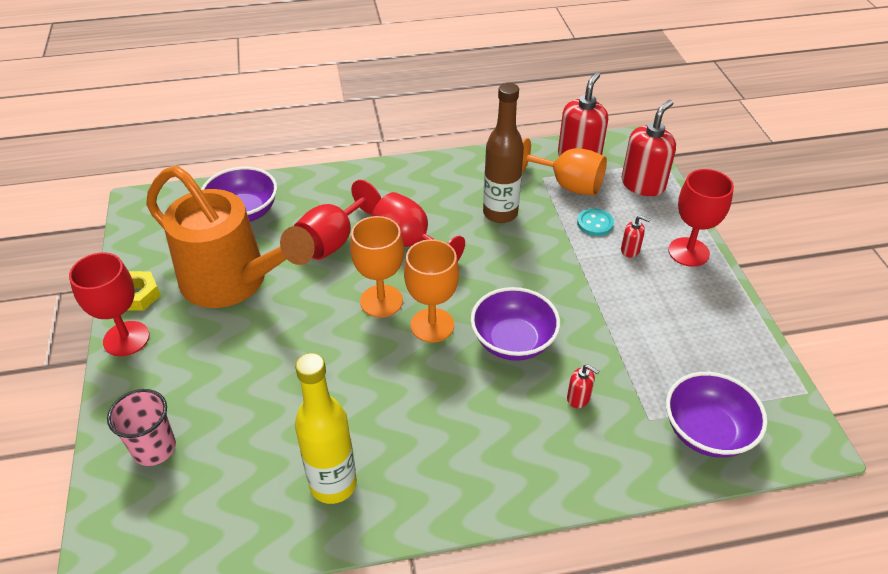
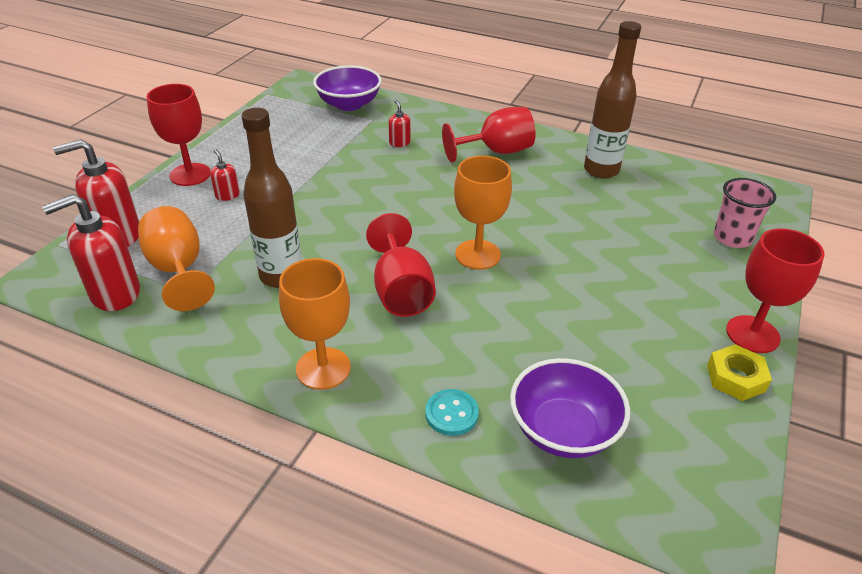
camera: 145 degrees left, 5 degrees down
(233, 282) = (616, 340): orange watering can -> none
(333, 240) = (477, 333): red goblet -> red goblet (496, 151)
(333, 484) = (601, 170): yellow bottle -> brown bottle
(432, 325) = (452, 219): orange goblet -> orange goblet (323, 368)
(513, 341) = (403, 184): purple bowl -> none
(595, 223) = (217, 226): turquoise button -> turquoise button (451, 414)

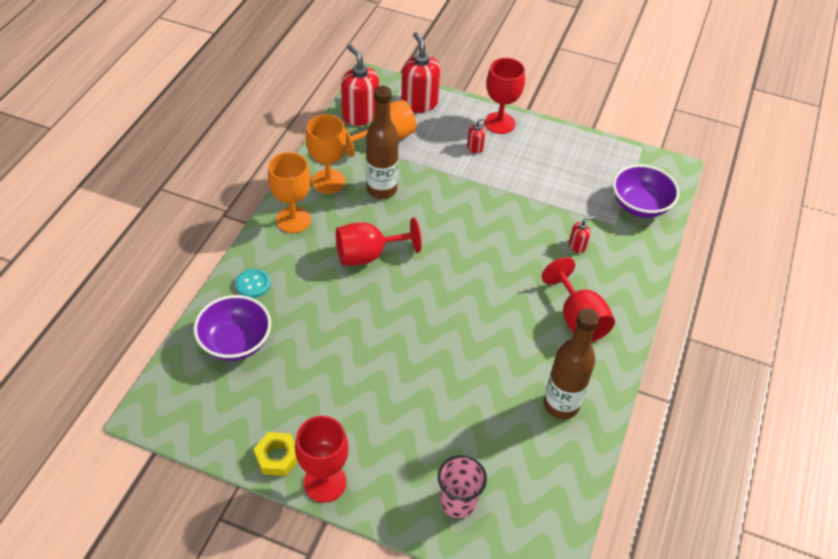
camera: 85 degrees right, 10 degrees up
(478, 254) = (415, 301): orange goblet -> orange goblet (328, 181)

